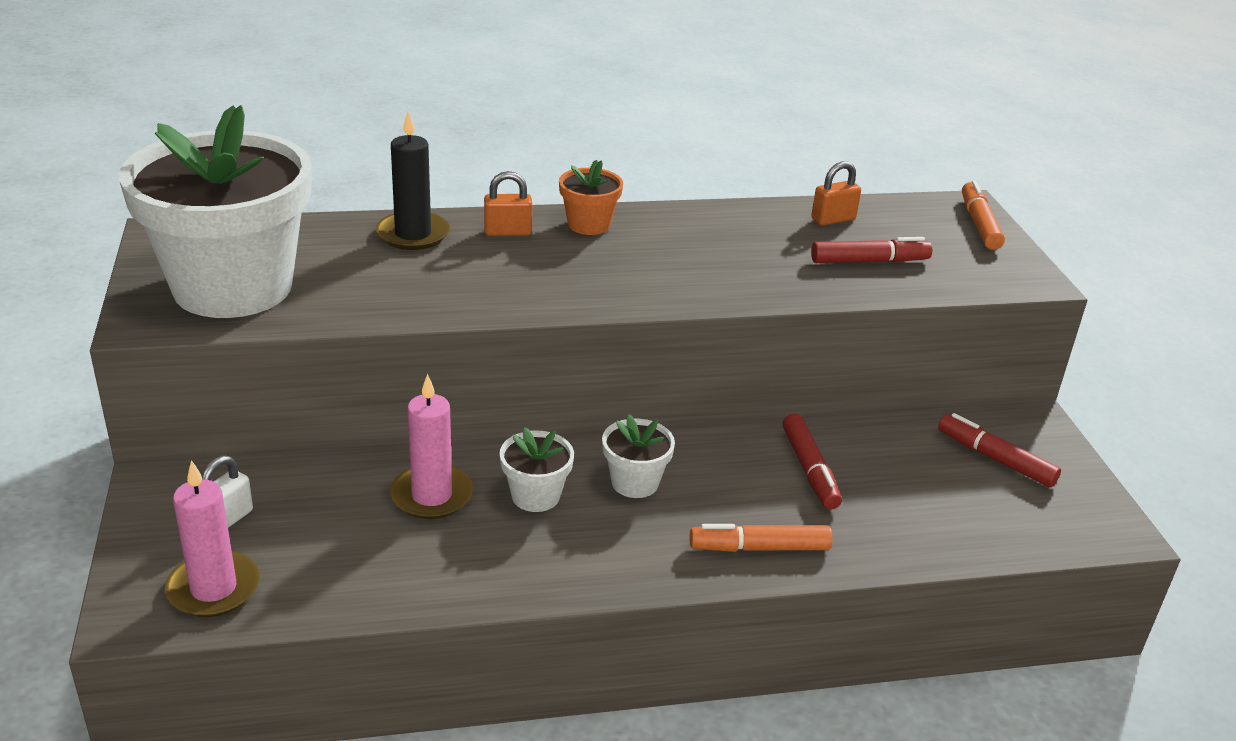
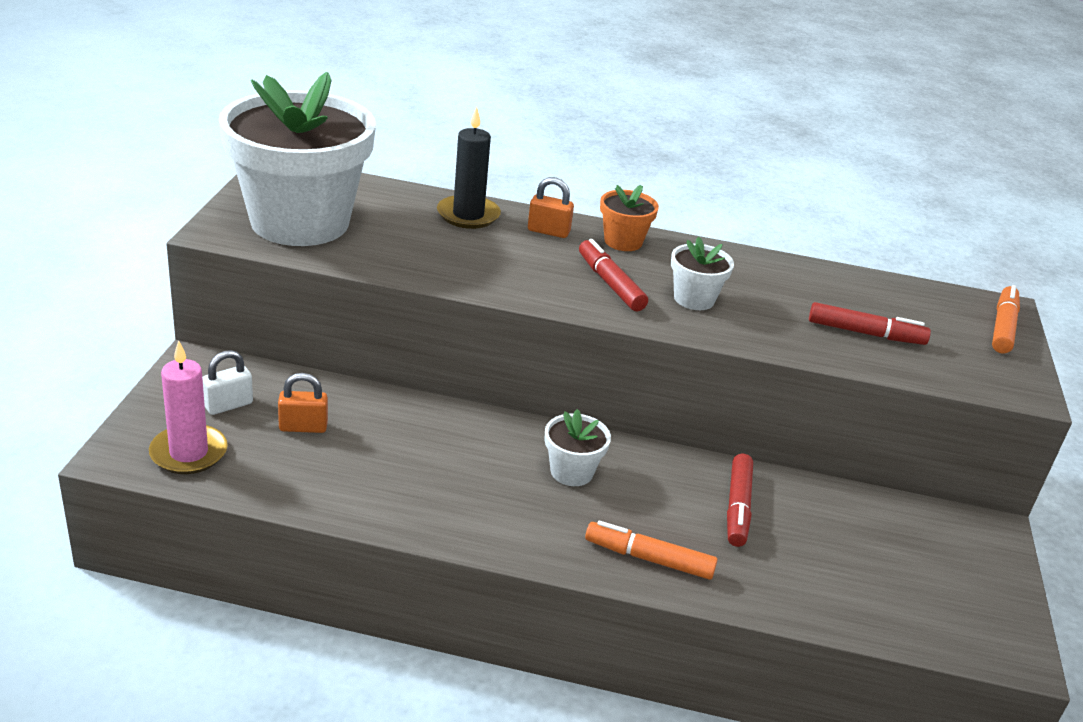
camera: 20 degrees right, 0 degrees up
(431, 495) = (396, 433): pink candle -> none
(535, 496) = (480, 458): white flower pot -> white flower pot (694, 299)
(833, 219) = (855, 289): orange padlock -> orange padlock (303, 427)
(995, 459) = (928, 551): red marker -> red marker (610, 284)

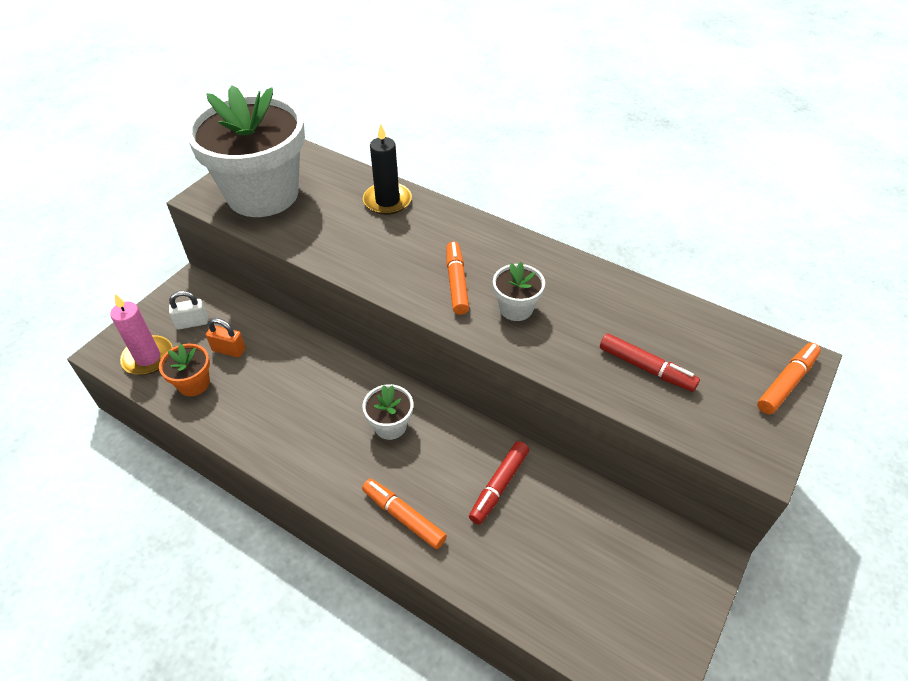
camera: 25 degrees right, 15 degrees up
(548, 231) = (439, 224): orange padlock -> none
(610, 284) = (456, 283): red marker -> orange marker
(623, 241) = (493, 241): orange flower pot -> orange flower pot (194, 383)

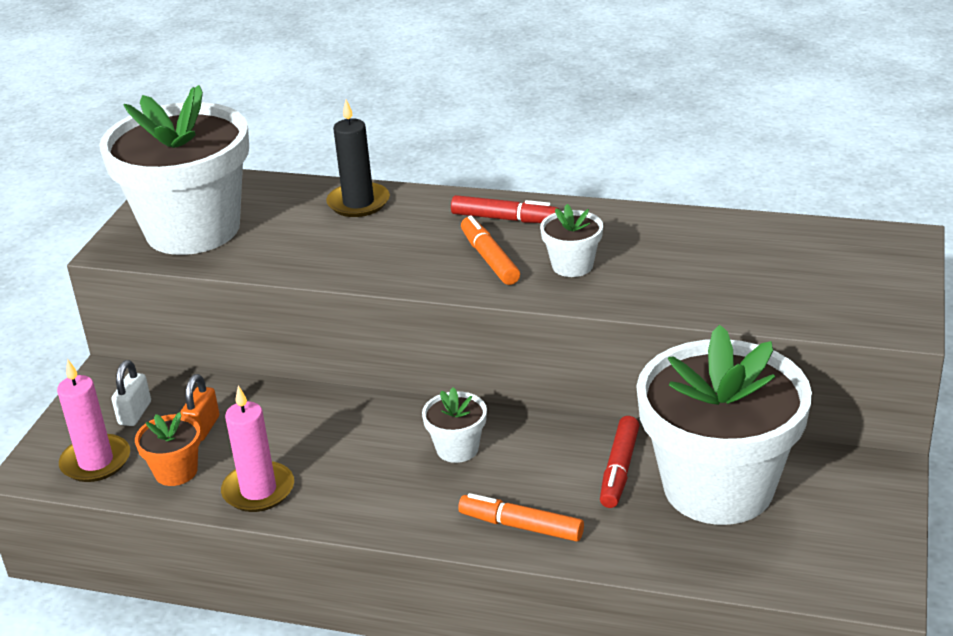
camera: 15 degrees left, 15 degrees down
(192, 323) = (135, 413): white padlock -> white padlock turned 45 degrees counterclockwise
(229, 350) = (203, 428): orange padlock -> orange padlock turned 75 degrees counterclockwise
(239, 419) = (258, 490): none -> pink candle
(567, 530) = (718, 487): none -> white flower pot
(646, 368) = (744, 283): red marker -> red marker (504, 219)
(786, 383) = (897, 261): orange marker -> none

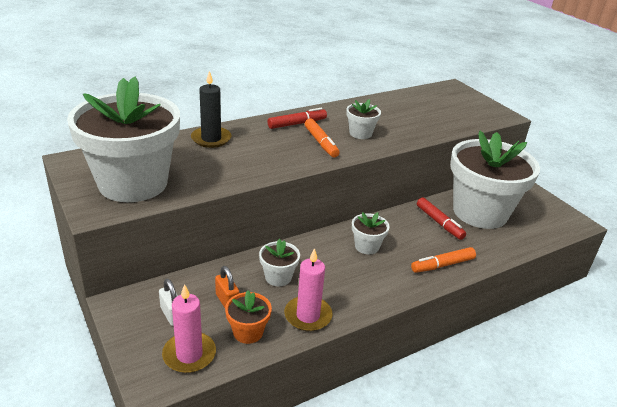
camera: 50 degrees left, 0 degrees up
(293, 430) = (278, 277): none -> white flower pot
(489, 259) = (321, 143): orange marker -> orange marker turned 135 degrees counterclockwise

